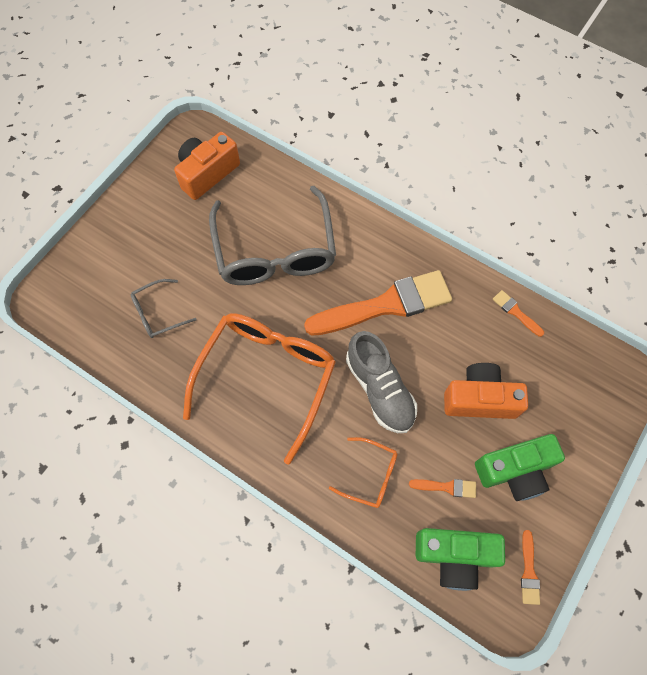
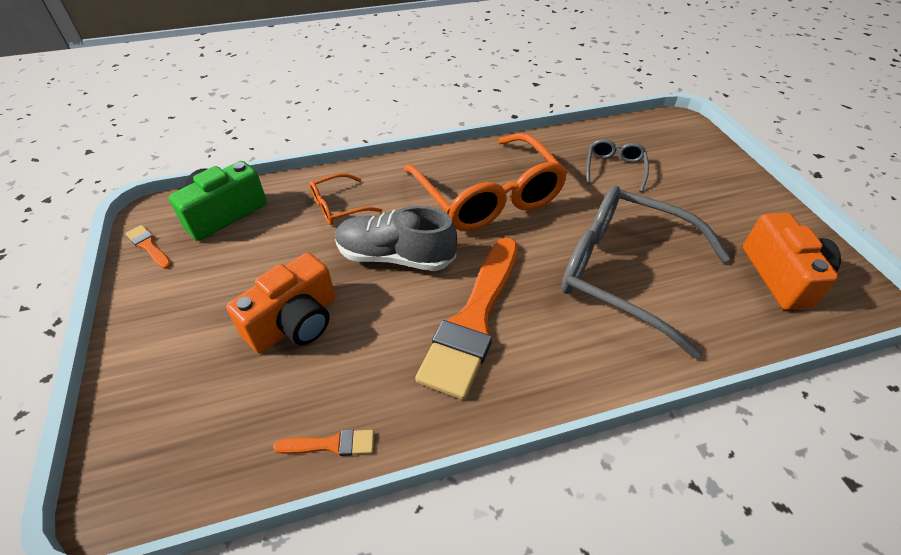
camera: 130 degrees right, 20 degrees down
(446, 487) = (268, 243): orange brush -> none
(515, 471) = (211, 297): green camera -> none

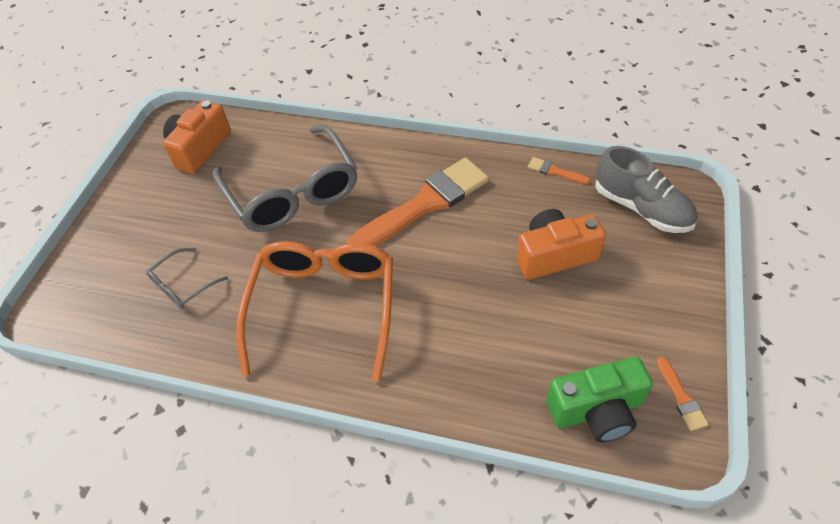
camera: 145 degrees left, 5 degrees up
(338, 206) = (473, 363): orange glasses -> none
(395, 256) = (449, 279): grey shoe -> grey shoe (641, 208)

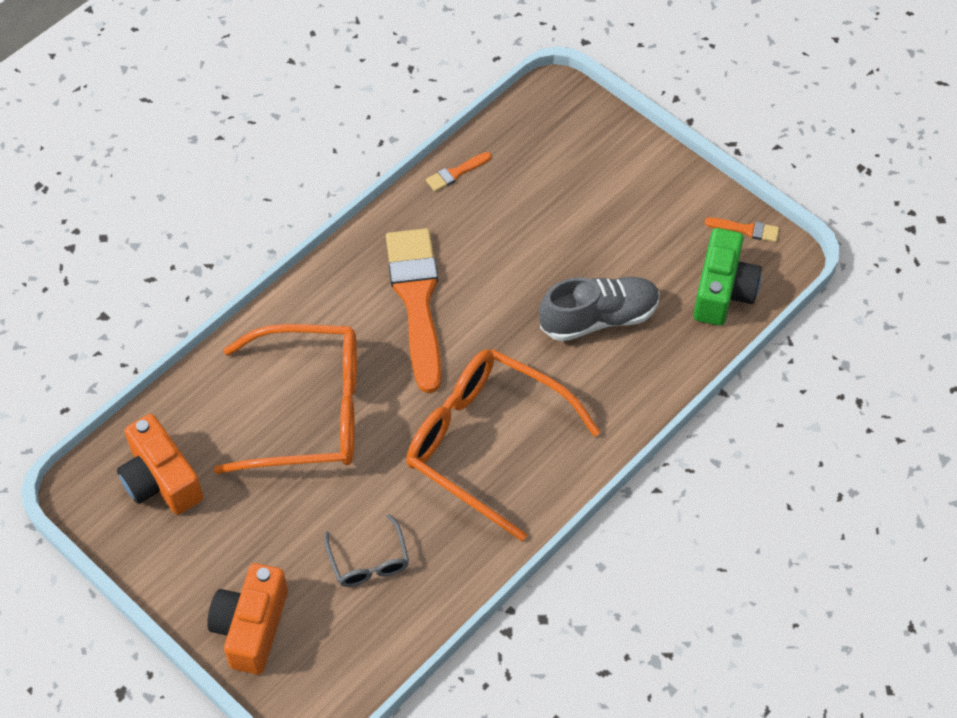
camera: 65 degrees left, 5 degrees up
(293, 193) = (310, 411): grey glasses -> orange glasses
(554, 255) = (554, 231): orange camera -> orange camera (251, 627)
(641, 208) = (549, 136): grey shoe -> grey shoe (599, 318)

